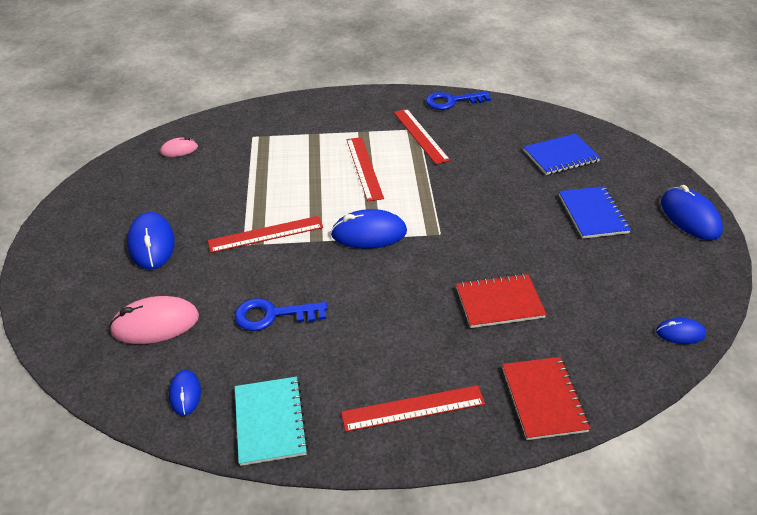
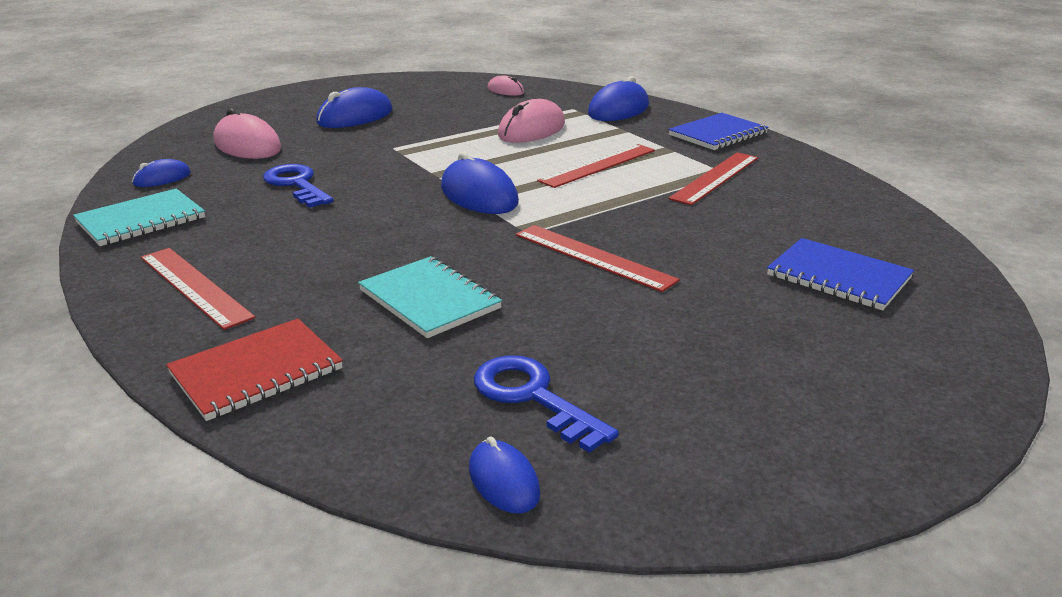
camera: 60 degrees right, 15 degrees down
(266, 234) = (419, 152): red ruler -> red ruler (593, 257)
(275, 169) = (532, 130): none -> pink mouse
(452, 101) = (829, 178): blue key -> blue key (533, 397)
(499, 302) = (429, 299): red notebook -> turquoise notebook
(592, 214) = (726, 333): blue notebook -> blue notebook (717, 134)
(689, 217) = (867, 439): blue mouse -> blue mouse (618, 110)

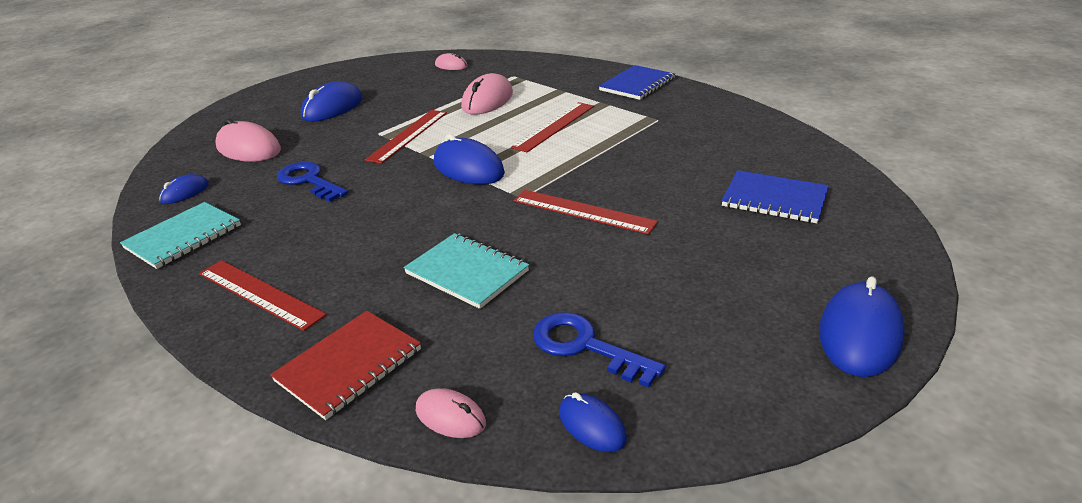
camera: 10 degrees left, 5 degrees up
(344, 442) = (450, 416): none -> pink mouse
(618, 110) = (550, 72): blue mouse -> blue mouse (859, 334)
(715, 177) = (650, 124): red ruler -> red ruler (408, 135)

